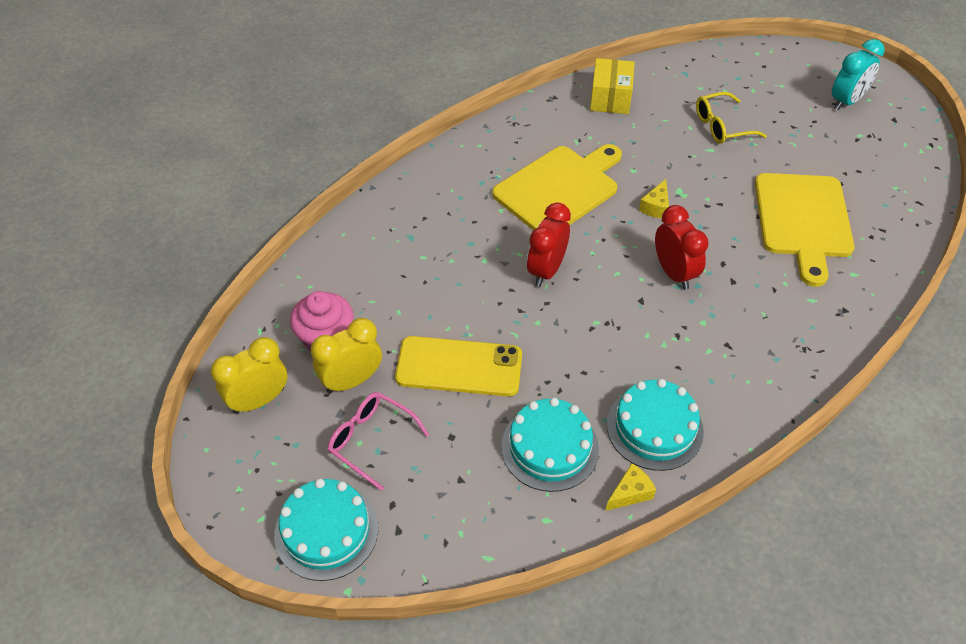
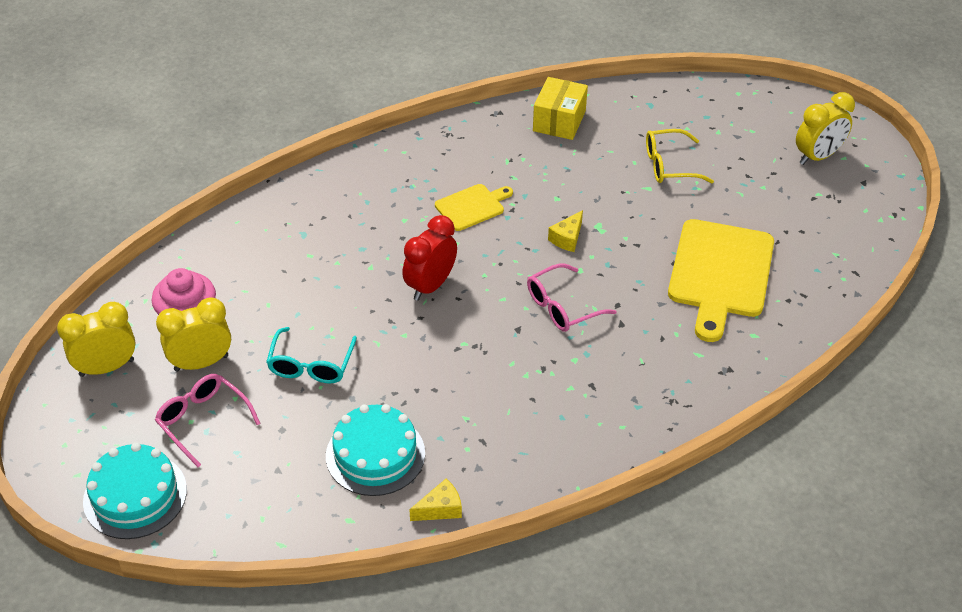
camera: 10 degrees right, 5 degrees down
(459, 366) = (311, 365): yellow phone -> turquoise glasses
(559, 188) = (472, 206): yellow cutting board -> yellow cutting board, size x0.52
(654, 428) = (487, 452): turquoise cake -> none
(674, 273) = (562, 307): red clock -> pink glasses
(846, 101) = (817, 156): turquoise clock -> yellow clock

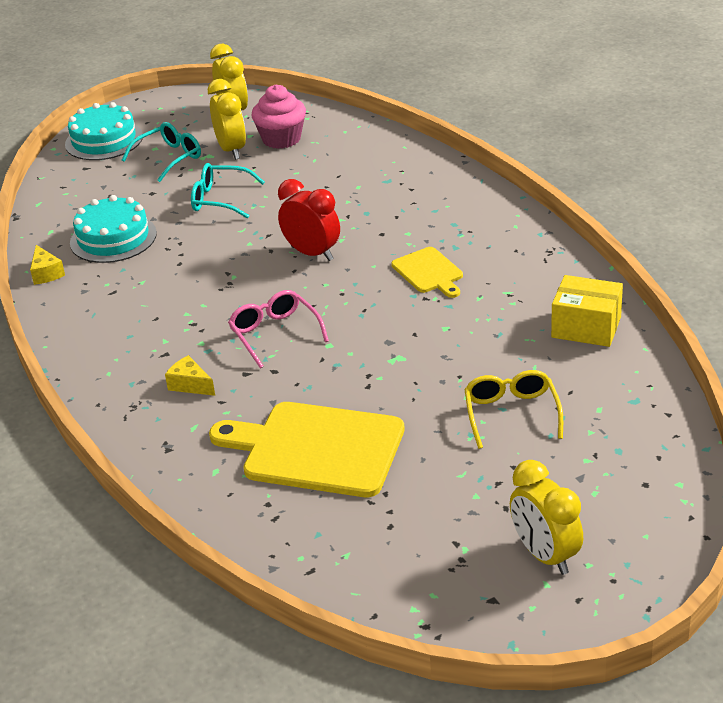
camera: 95 degrees right, 10 degrees down
(202, 420) = (169, 158): pink glasses -> turquoise glasses
(567, 238) = (378, 336): yellow cheese -> yellow cheese (190, 385)

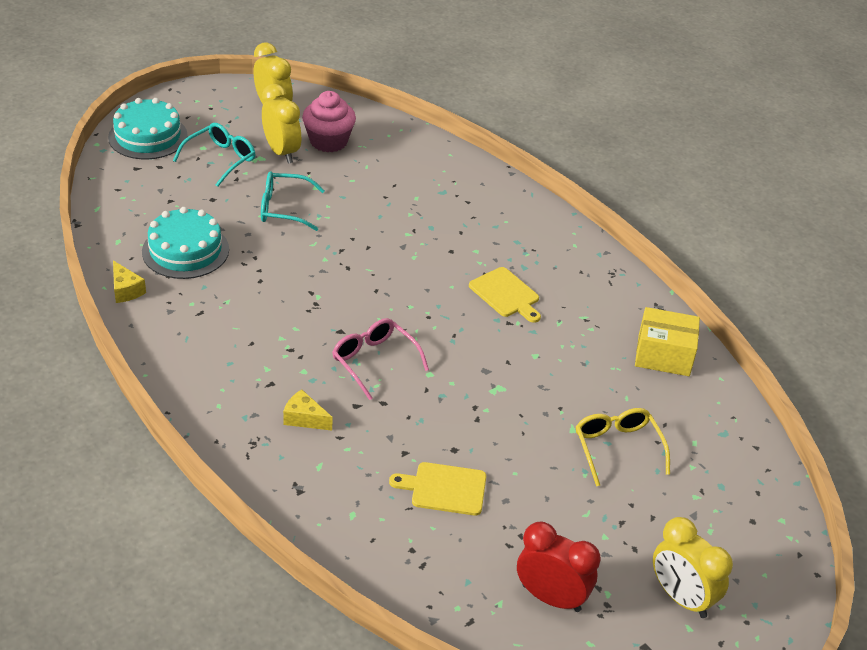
camera: 15 degrees left, 5 degrees up
(312, 253) = (389, 272): red clock -> red clock (551, 598)
(316, 449) = (444, 488): yellow cutting board -> yellow cutting board, size x0.52

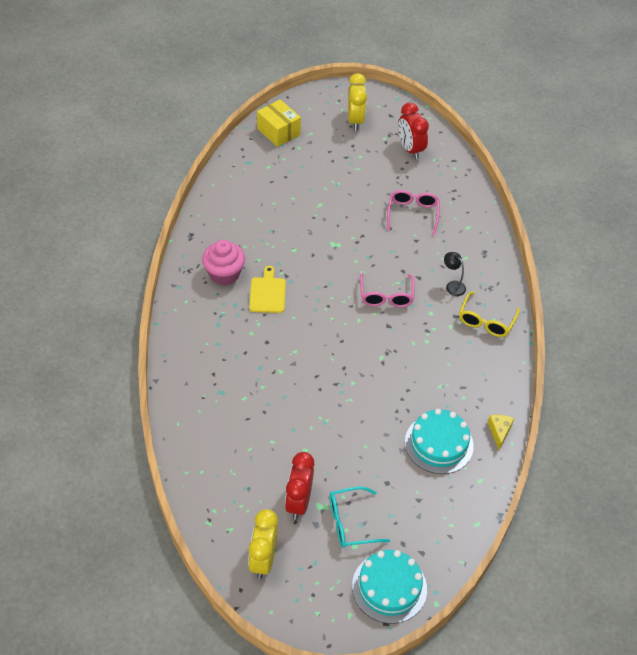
camera: 140 degrees left, 10 degrees up
(281, 152) = (298, 502): yellow clock -> red clock
(283, 208) = (344, 443): turquoise glasses -> none
(304, 418) = (452, 285): yellow cheese -> black lamp
(328, 141) = (253, 492): pink cupcake -> pink cupcake (224, 274)
(444, 488) = (412, 214): yellow cutting board -> pink glasses
(617, 448) = (309, 184): yellow glasses -> yellow glasses (486, 321)
(663, 355) = (225, 211): yellow box -> yellow box (278, 131)

